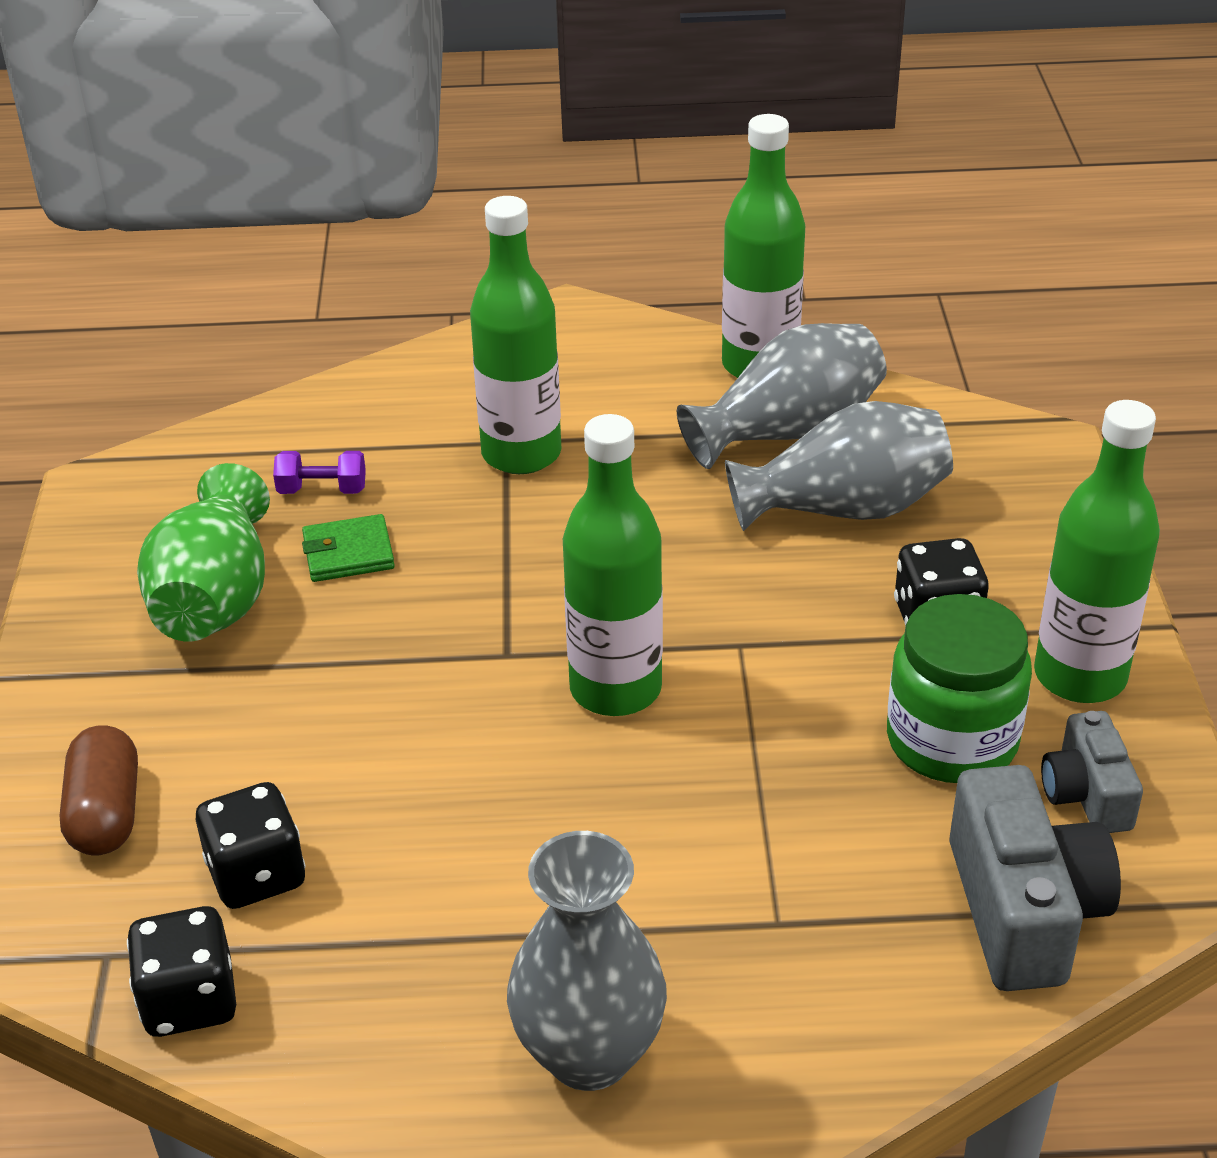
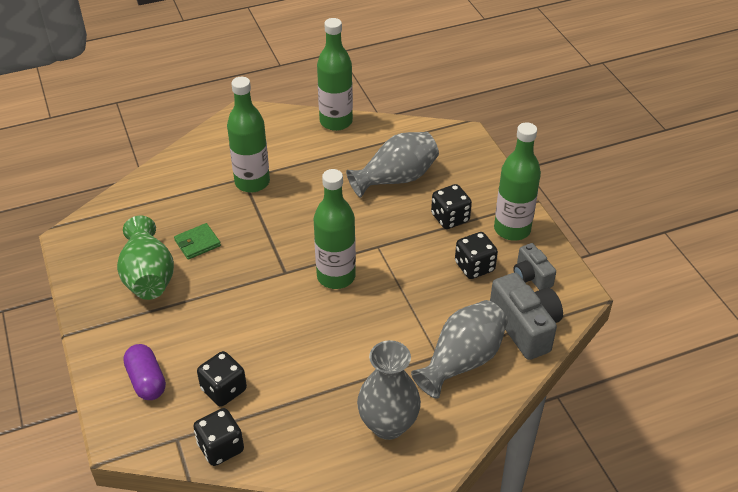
camera: 20 degrees left, 5 degrees up
(106, 813) = (147, 381): brown capsule -> purple capsule
(322, 490) = (172, 217): purple dumbbell -> none
(788, 432) = (360, 149): grey vase -> grey vase (462, 361)
(951, 740) = (474, 267): green jar -> black dice

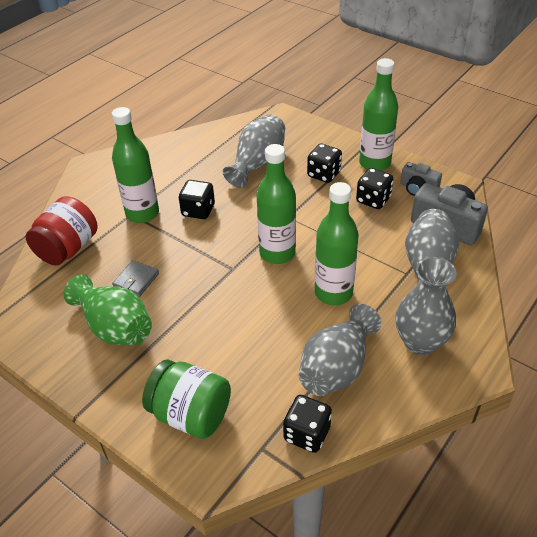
camera: 30 degrees left, 0 degrees up
(147, 381) = (190, 414): purple capsule -> green jar
(167, 187) = (68, 248): none -> red jar
(197, 243) = (136, 280): green wallet -> grey wallet
(224, 390) = (266, 385): black dice -> black dice (198, 210)
(294, 407) = (337, 367): none -> grey vase
(336, 122) = (172, 142): green bottle -> green bottle (333, 293)

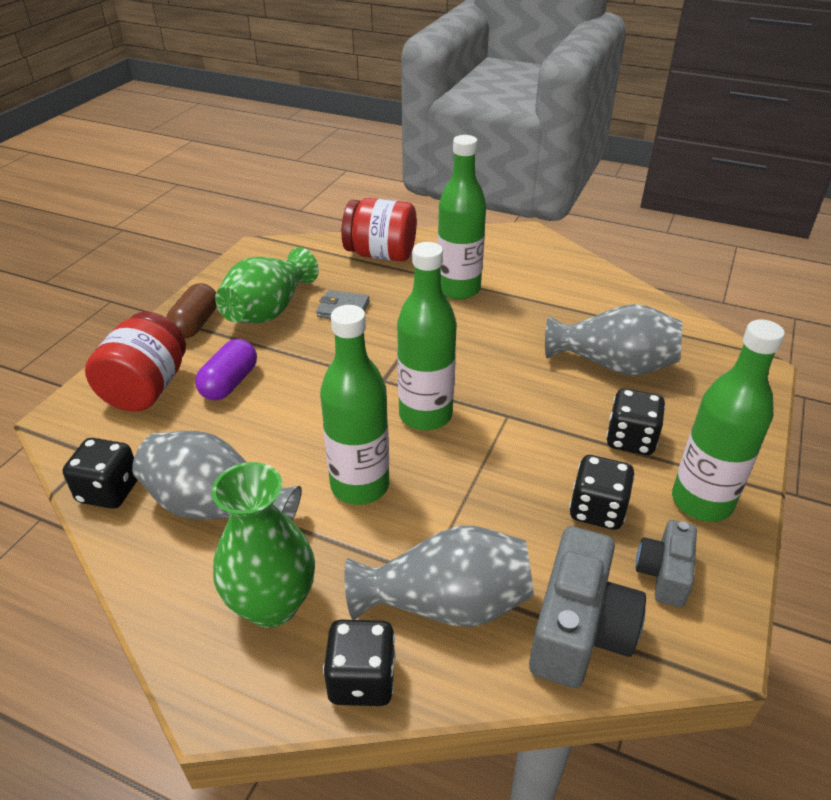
camera: 75 degrees right, 5 degrees down
(110, 379) = (195, 324): none -> brown capsule
(190, 414) = (146, 388): green jar -> red jar
(198, 210) = (483, 330): black dice -> black dice (362, 679)
(204, 357) = (229, 383): none -> purple capsule
(420, 342) = (272, 604): grey vase -> green vase

